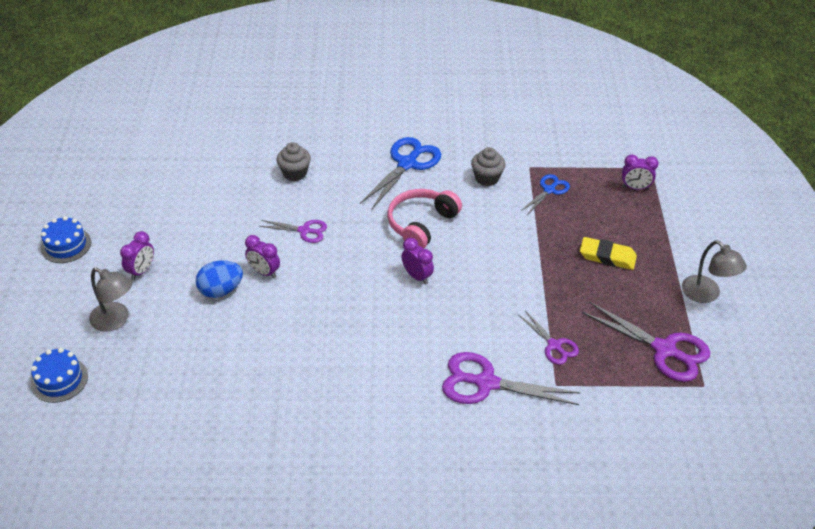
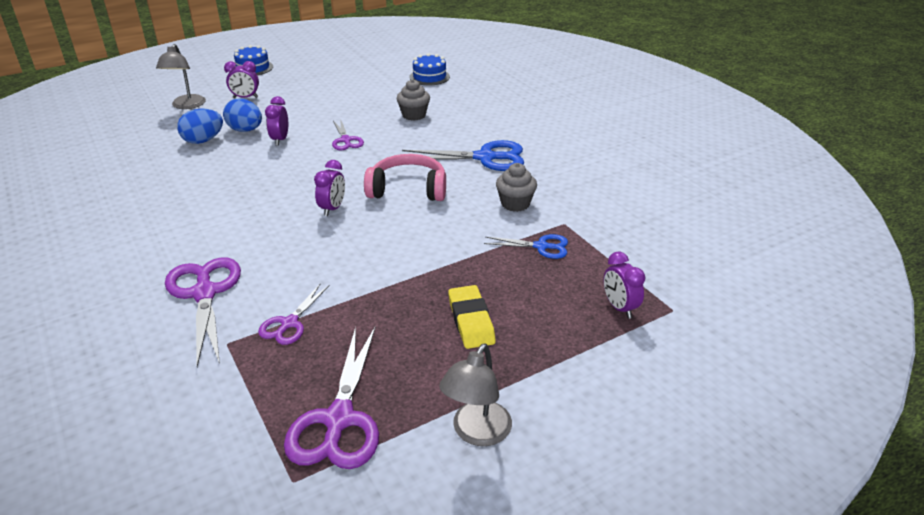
camera: 60 degrees right, 10 degrees down
(59, 380) = (115, 107): blue cake -> blue cake (429, 77)
(216, 326) = (203, 140): none -> blue egg

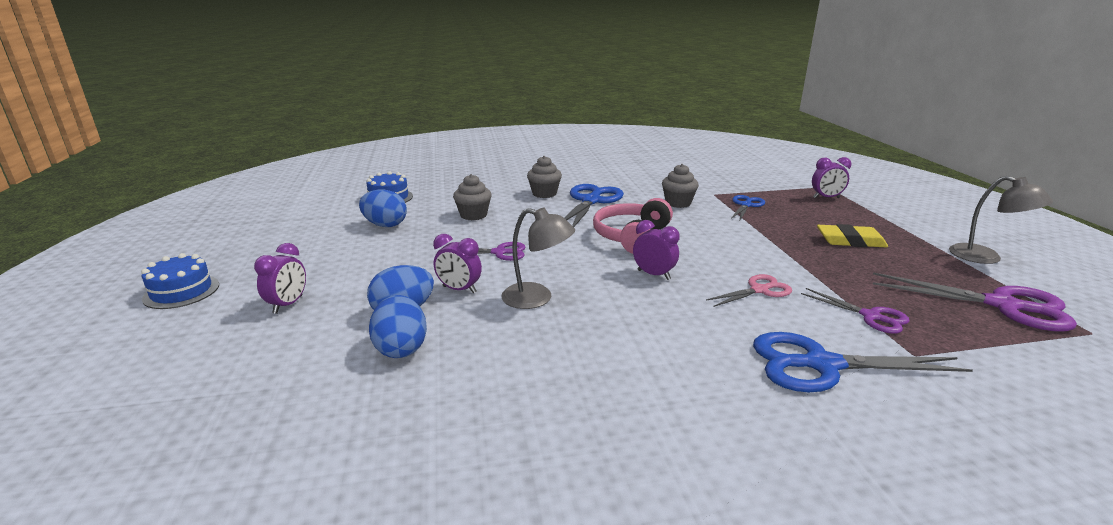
camera: 70 degrees left, 10 degrees down
(186, 105) = (243, 359): grey lamp -> grey lamp (537, 298)
(205, 293) = (821, 365): purple scissors -> blue scissors
(322, 262) = (759, 290): none -> pink scissors
(374, 90) = (385, 225): none -> blue egg
(488, 133) = (544, 194): none -> grey cupcake

